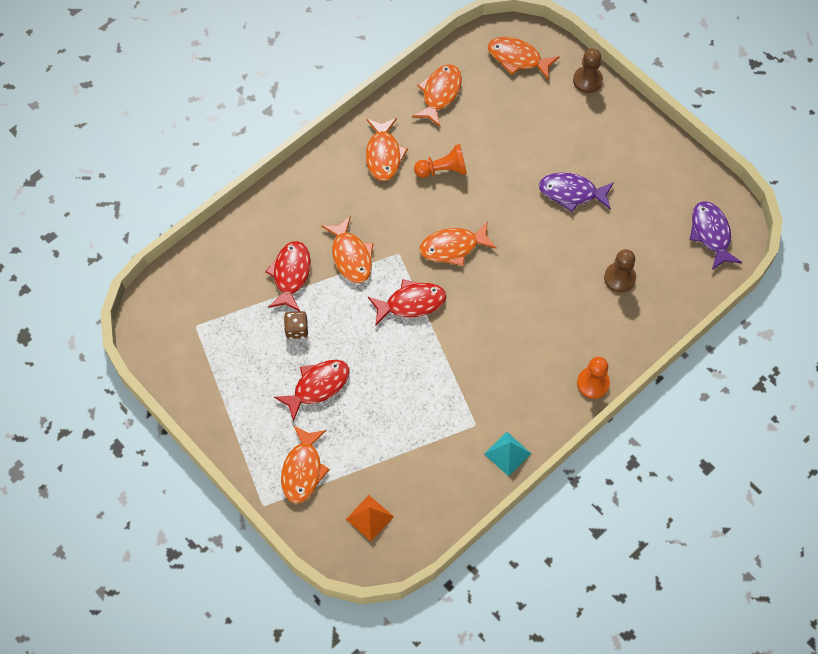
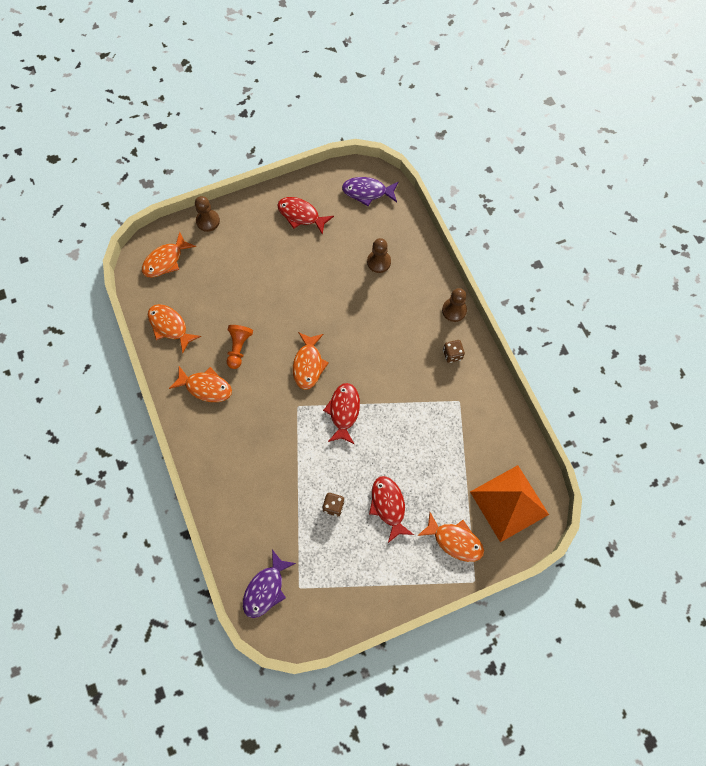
camera: 70 degrees left, 5 degrees up
(291, 275) = (283, 495): red fish -> red fish (301, 215)
(351, 256) = (285, 442): orange fish -> none
(369, 517) = (509, 503): orange pyramid -> orange pyramid, size x2.11
(507, 453) = (489, 387): turquoise pyramid -> none
(532, 399) = (452, 354): none -> brown dice
(572, 193) = (297, 267): purple fish -> purple fish (266, 589)
(593, 383) = (454, 310): orange pawn -> brown pawn

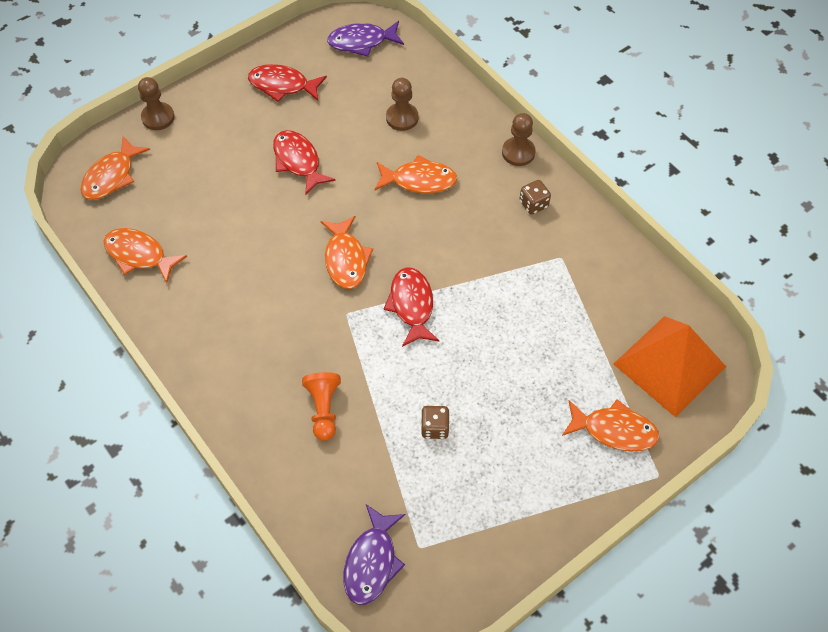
camera: 15 degrees left, 10 degrees down
(205, 387) = (210, 319): orange fish -> orange fish (419, 180)
(238, 348) = (243, 260): orange pawn -> orange pawn (323, 409)
(388, 506) = (510, 409): red fish -> red fish (298, 161)

